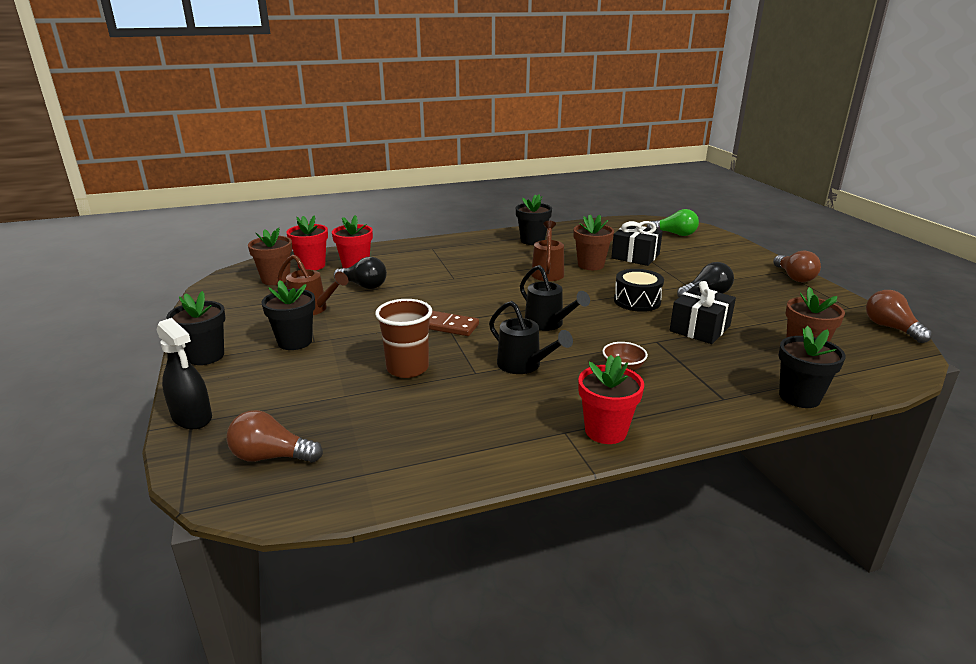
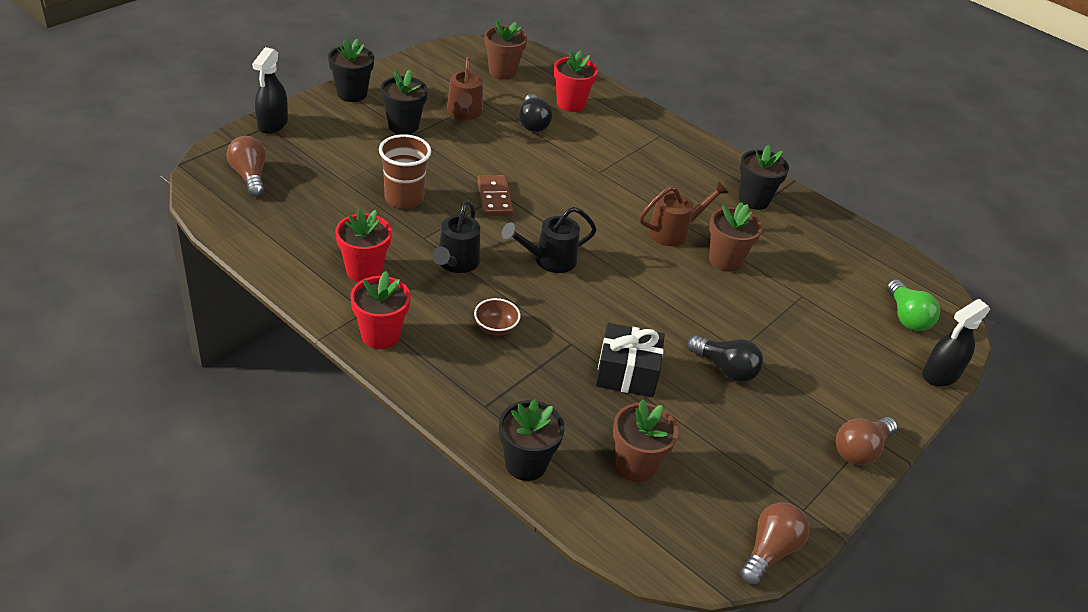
camera: 55 degrees right, 15 degrees up
(312, 266) = (548, 79): red flower pot -> red flower pot (364, 270)
(548, 324) = (548, 260): black watering can -> black watering can turned 45 degrees clockwise
(635, 256) = (788, 292): black gift -> none
(637, 301) = (657, 314): black drum -> none
(729, 240) = (940, 374): none -> black spray bottle

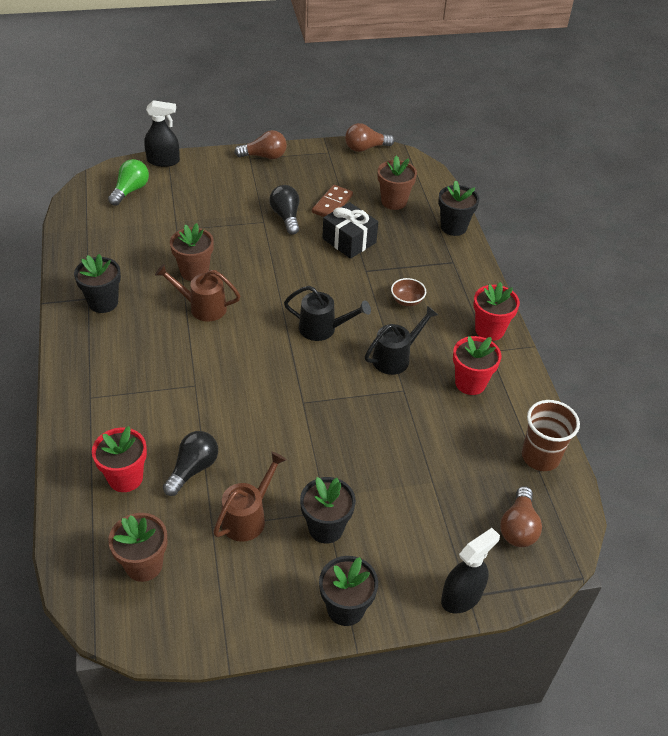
camera: 140 degrees left, 5 degrees up
(404, 198) = (391, 436): brown cup -> brown cup (540, 457)
(494, 198) = (313, 400): brown domino -> brown domino (332, 204)

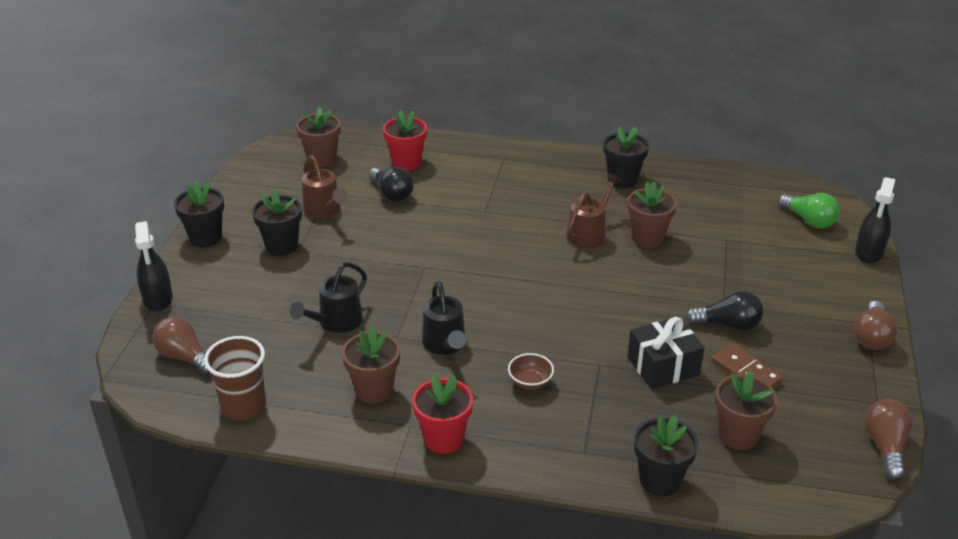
camera: 115 degrees right, 10 degrees down
(323, 329) = (517, 304): black watering can -> black watering can (335, 322)
(470, 383) = (374, 390): red flower pot -> brown flower pot

